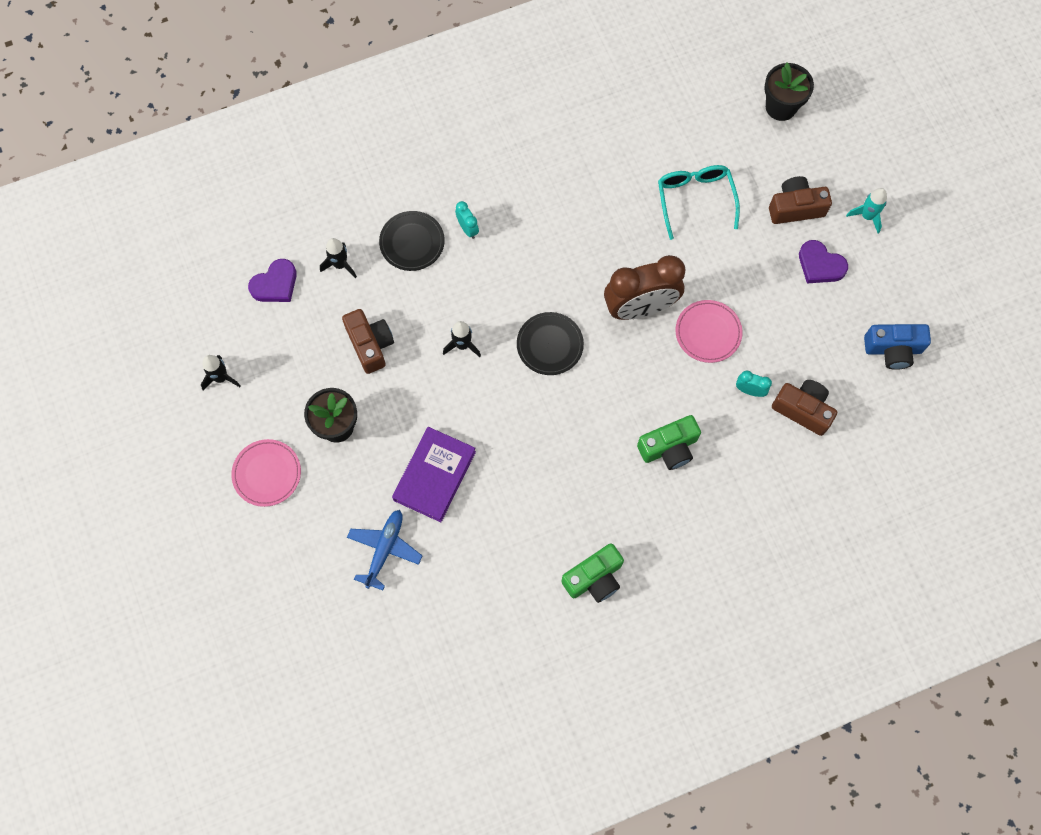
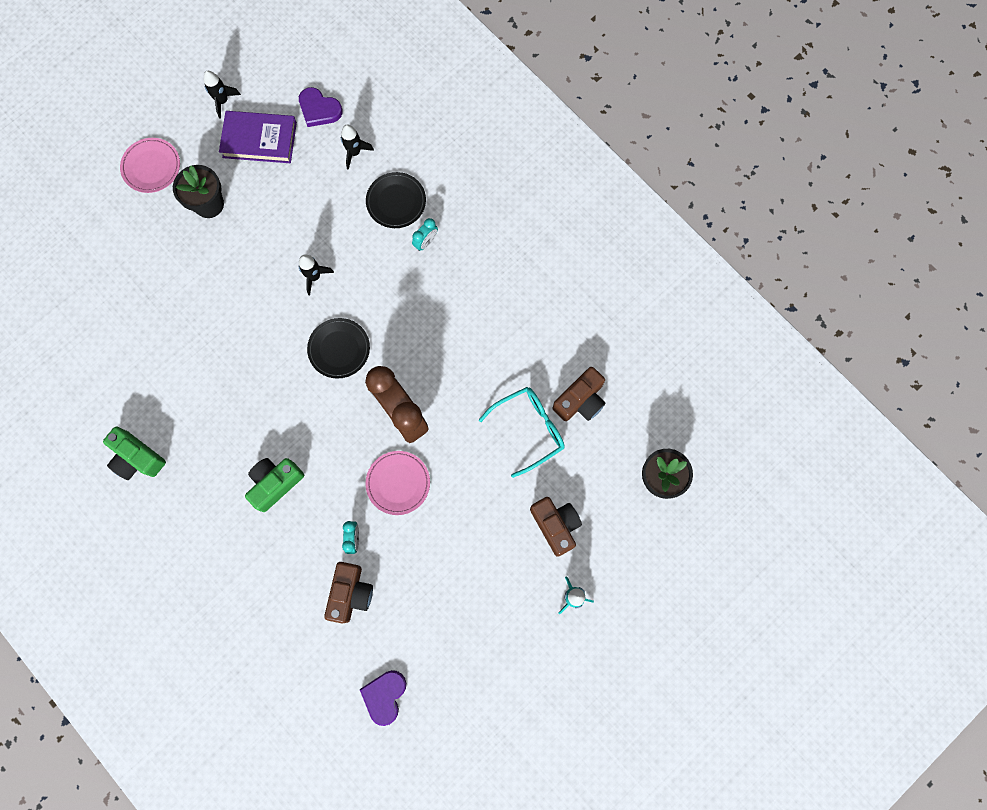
camera: 70 degrees right, 5 degrees up
(370, 345) = (290, 203): brown camera -> brown camera (580, 400)
(385, 549) = (114, 280): blue plane -> none
(434, 476) = (189, 296): purple book -> purple book (259, 140)
(669, 448) = (275, 483): green camera -> green camera turned 90 degrees clockwise
(820, 265) = (504, 566): purple heart -> purple heart (384, 696)
(893, 349) = (440, 662): blue camera -> none

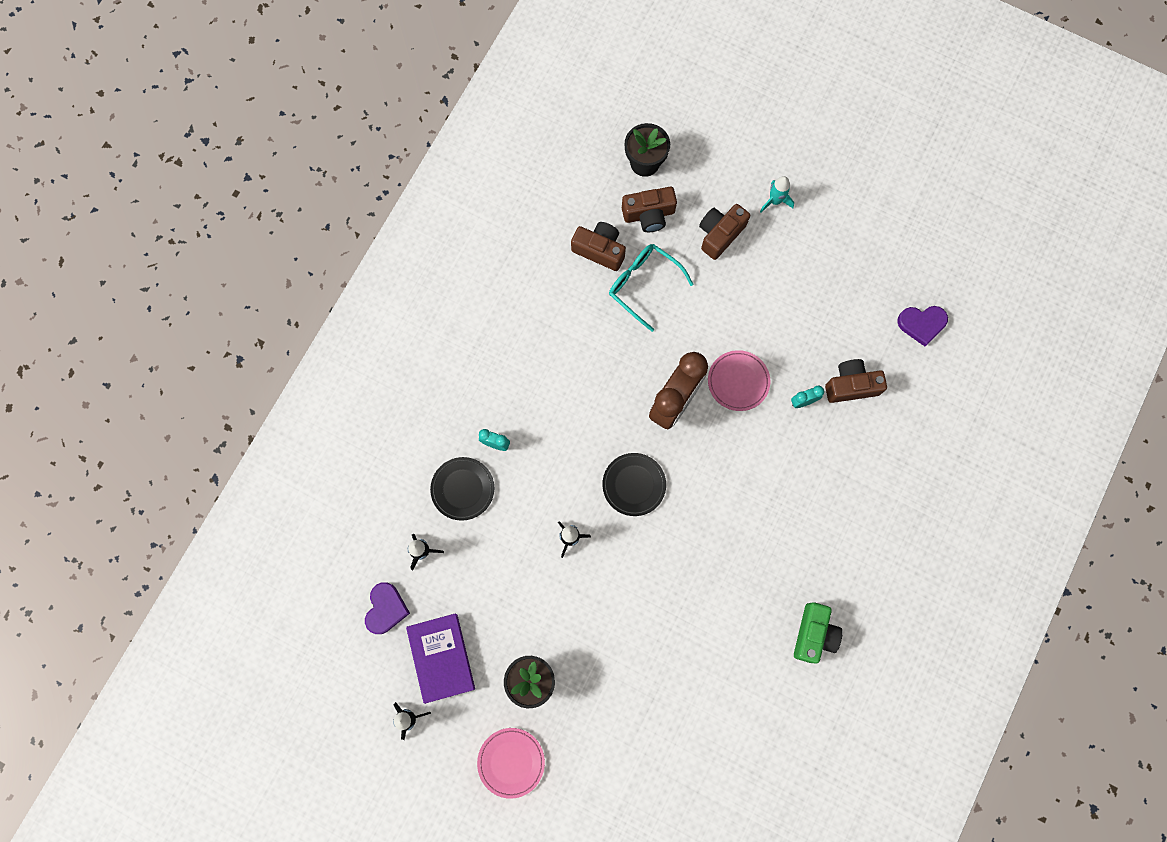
camera: 110 degrees left, 0 degrees up
(275, 483) = (783, 492): green camera -> none
(601, 462) = (649, 214): none -> brown camera

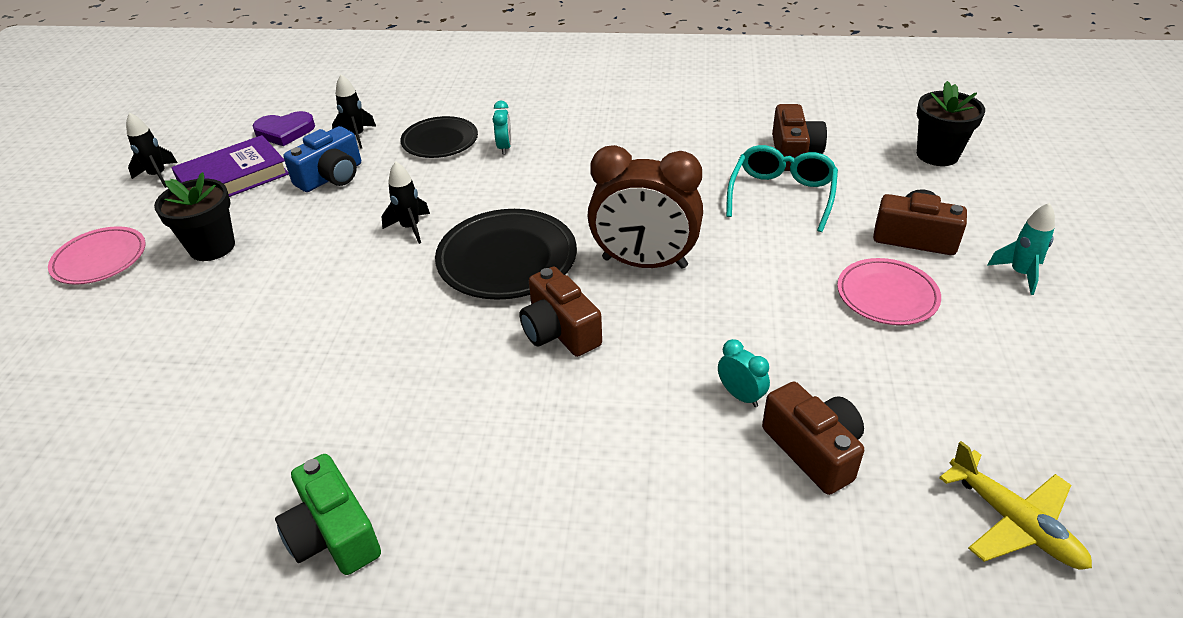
camera: 70 degrees right, 35 degrees down
(476, 582) = (331, 177): none -> blue camera
(634, 485) = (507, 259): black plate -> black plate, size x1.52
(649, 214) = (876, 175): brown camera -> brown camera (559, 331)
(738, 381) = (719, 314): pink plate -> pink plate (887, 295)
(814, 634) = (333, 534): green camera -> green camera turned 60 degrees clockwise
(921, 324) = (1014, 522): purple heart -> yellow plane

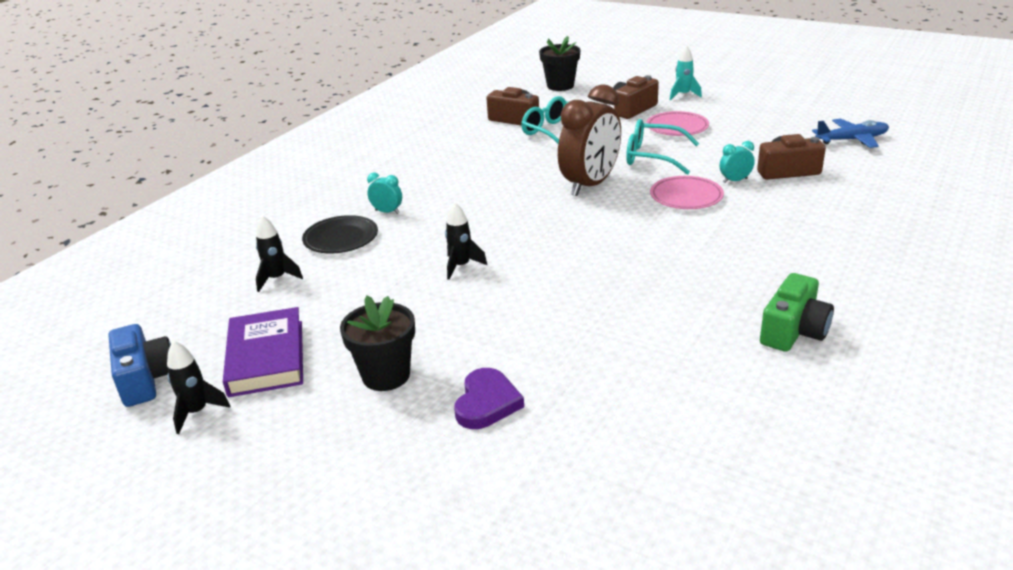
camera: 65 degrees left, 10 degrees down
(100, 259) = (333, 456): pink plate -> pink plate (686, 196)
(285, 131) = (211, 320): purple heart -> purple heart (487, 403)
(331, 177) = (335, 298): blue camera -> blue camera (145, 379)
(333, 534) = (793, 331): green camera -> green camera turned 45 degrees counterclockwise
(507, 259) = (542, 231): black plate -> none
(559, 331) = (639, 224): brown camera -> none
(765, 295) = (652, 157): none -> turquoise glasses
(1014, 522) = (852, 140): yellow plane -> blue plane

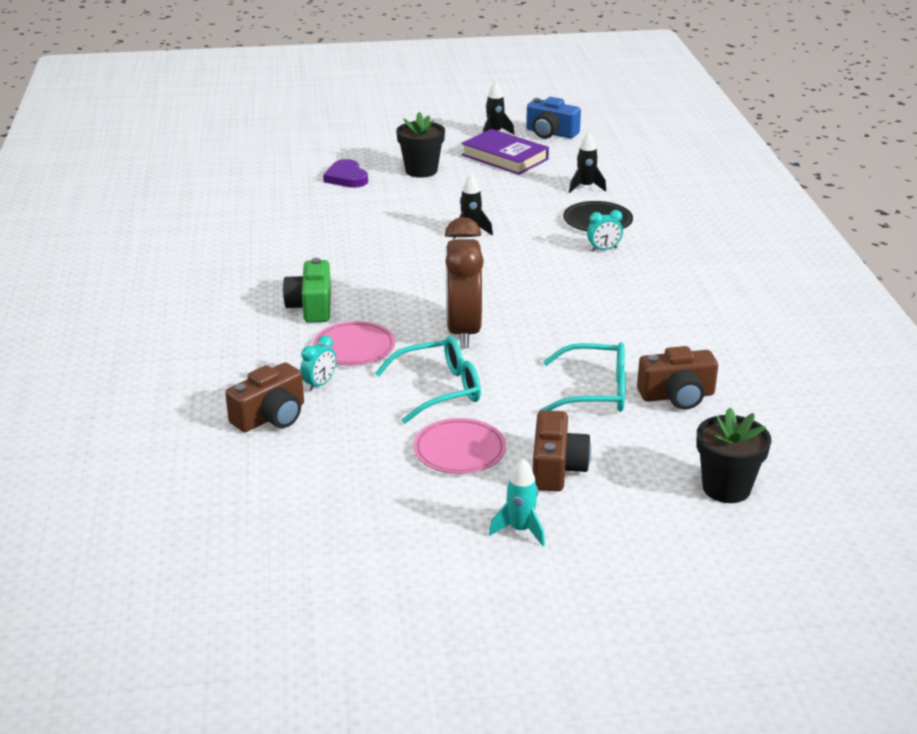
camera: 140 degrees right, 0 degrees up
(793, 331) = (185, 263): green camera -> green camera (311, 306)
(852, 140) = (214, 502): blue plane -> none

